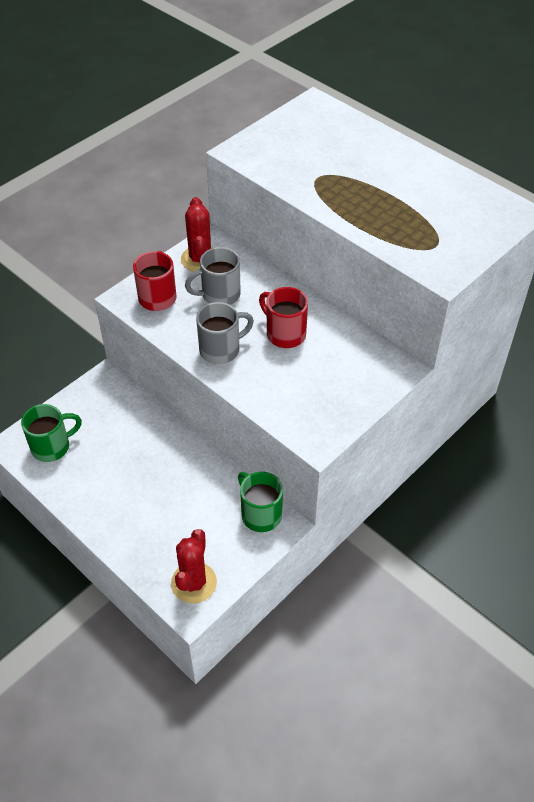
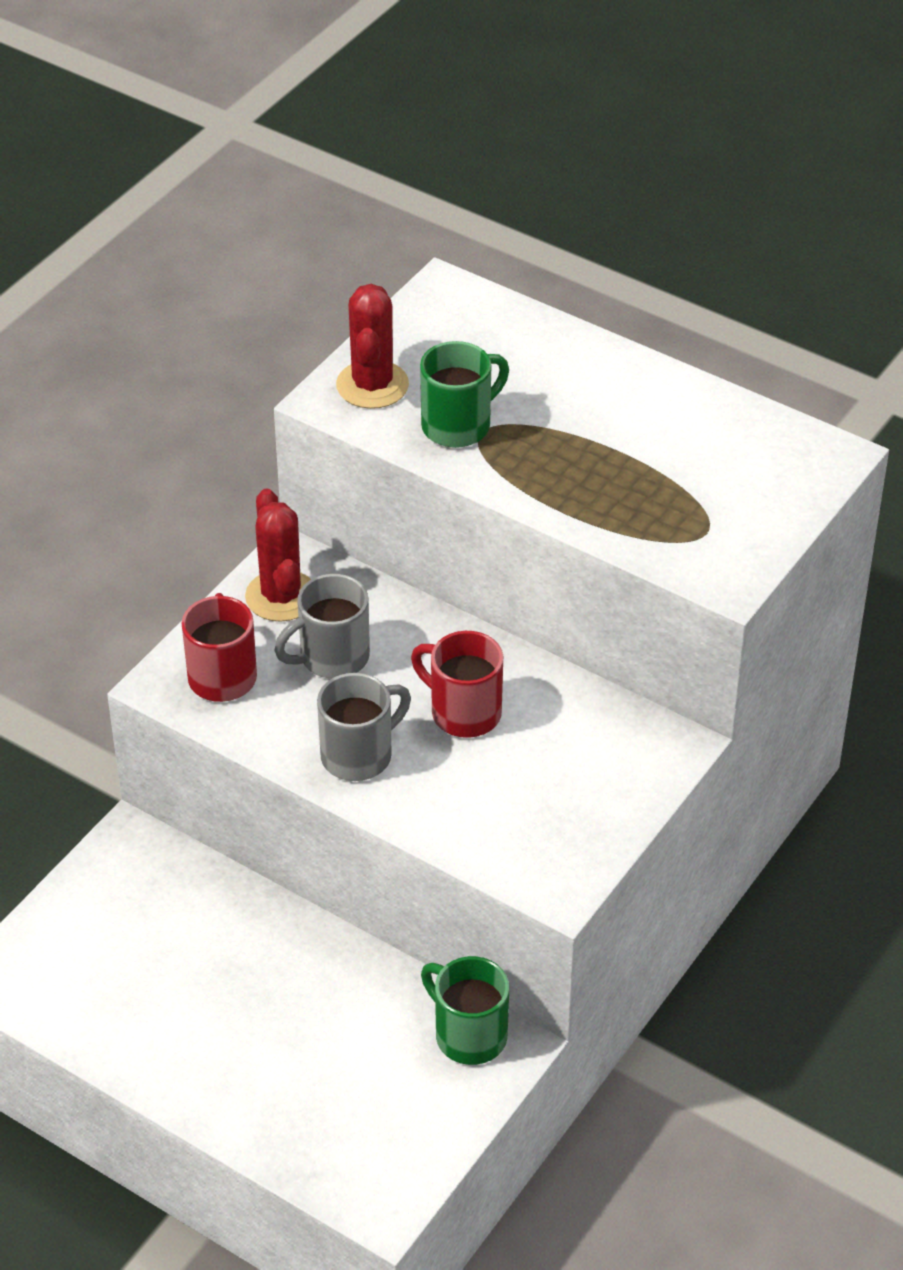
camera: 10 degrees left, 5 degrees down
(52, 446) = (66, 973): green mug -> green mug (458, 425)
(194, 583) = (380, 1165): red cactus -> red cactus (372, 385)

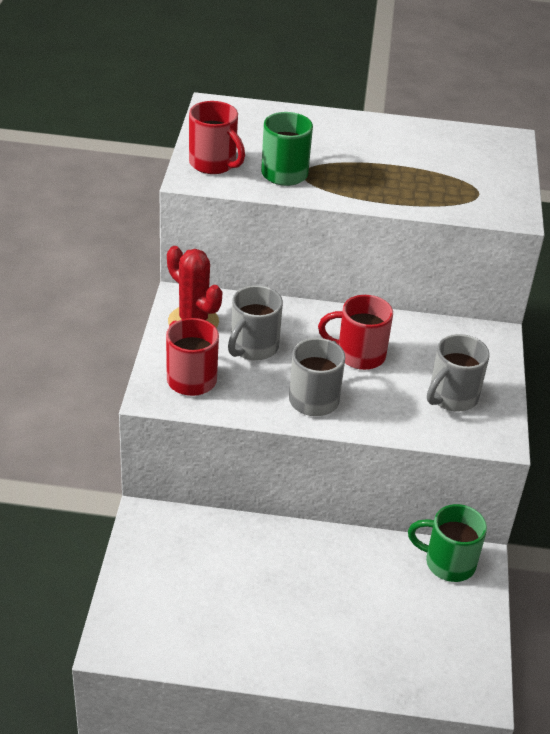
camera: 30 degrees left, 5 degrees down
(372, 385) = (213, 164): red cactus -> red mug
(541, 813) = (451, 397): none -> grey mug

